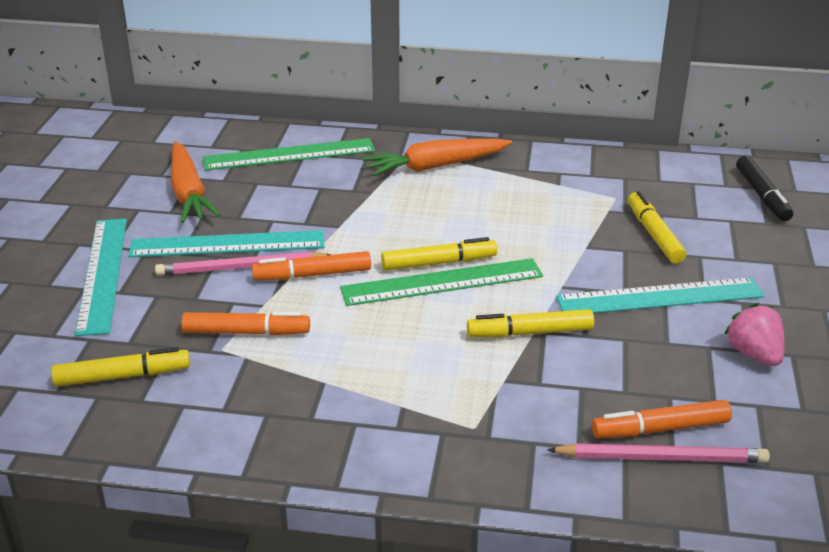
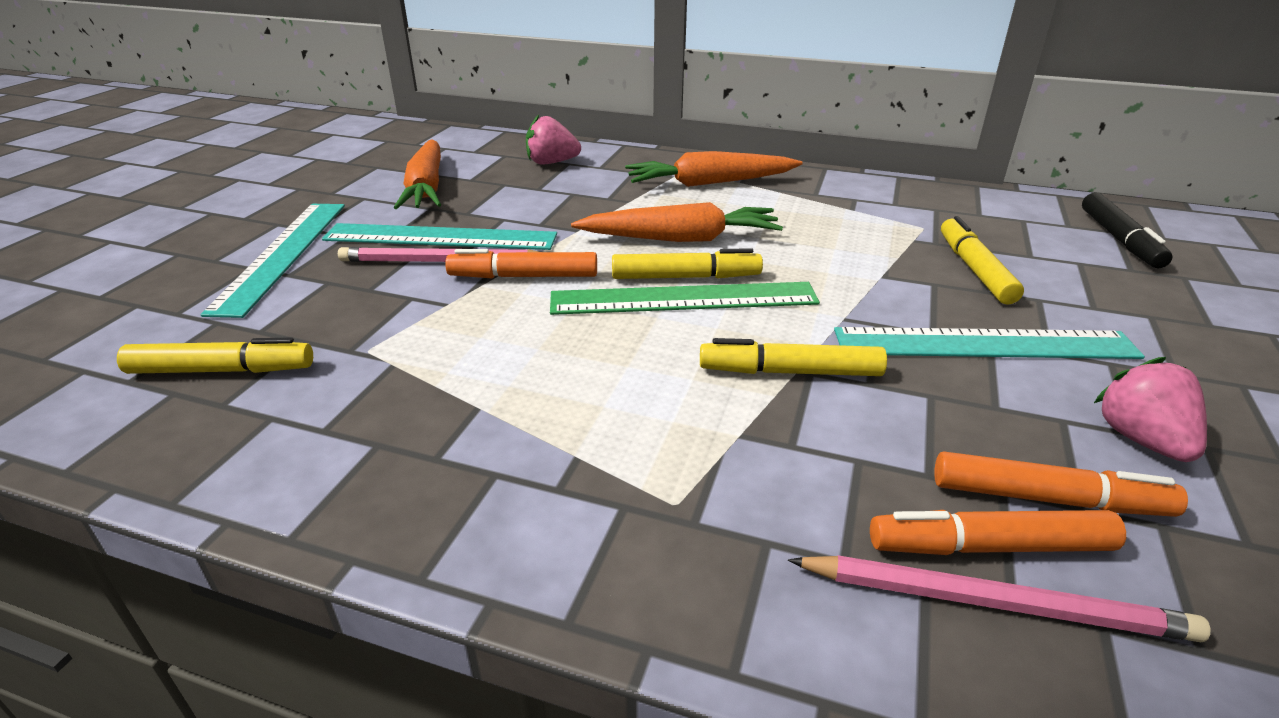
camera: 10 degrees right, 0 degrees up
(246, 332) = (409, 333): orange marker -> orange marker (1048, 499)
(289, 154) = (551, 163): green ruler -> pink strawberry
(426, 227) = (681, 239): none -> orange carrot

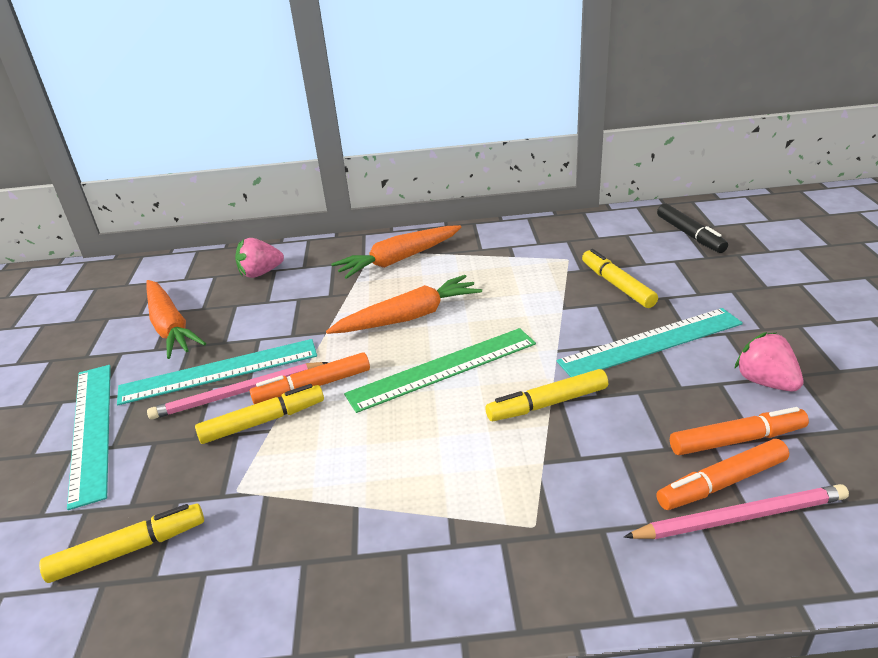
camera: 20 degrees left, 0 degrees up
(685, 277) = (433, 350): yellow marker -> yellow marker (263, 421)

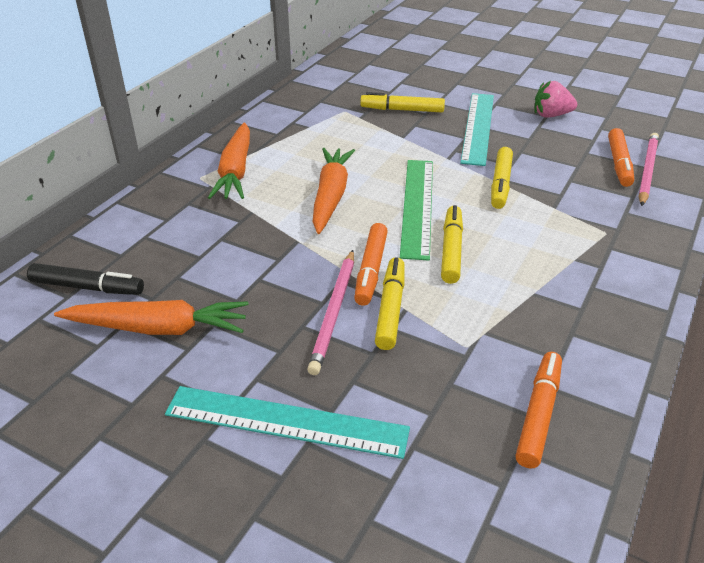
camera: 60 degrees left, 5 degrees up
(129, 550) = (490, 425): yellow marker -> yellow marker (451, 250)
(219, 371) = (285, 315): turquoise ruler -> none
(261, 273) = (138, 246): pink strawberry -> none
(689, 235) = (379, 65): black marker -> black marker (87, 287)
(737, 440) = (590, 144): orange marker -> orange marker (539, 414)

